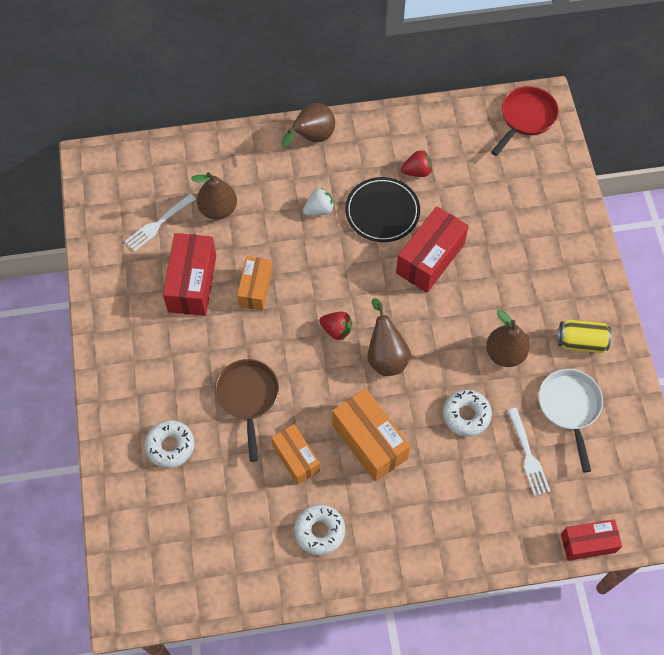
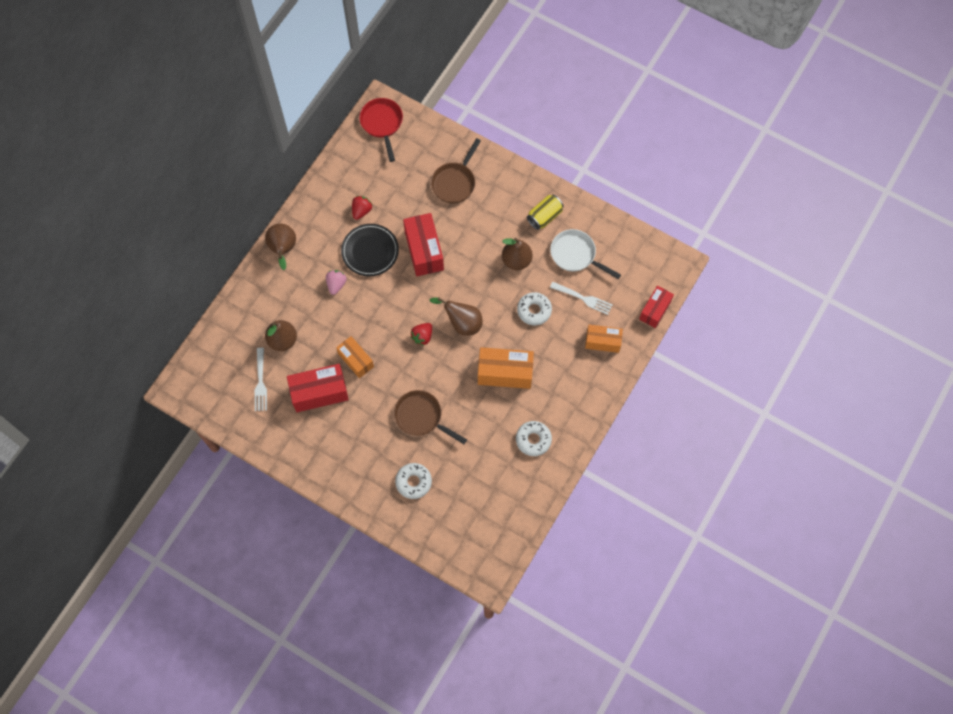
camera: 50 degrees left, 5 degrees up
(192, 283) = (319, 393): red box -> red box turned 60 degrees counterclockwise
(296, 458) = (481, 419): orange box -> orange box (602, 342)
(319, 210) = (336, 284): white strawberry -> pink strawberry
(336, 330) = (422, 336): red strawberry -> red strawberry turned 150 degrees clockwise
(531, 229) = (455, 182): none -> brown pan

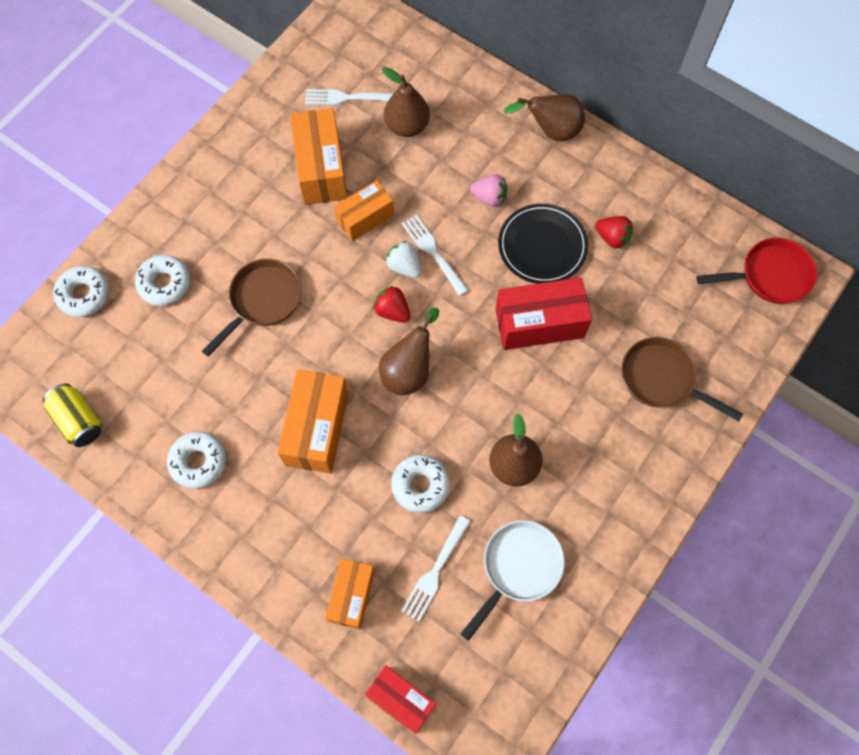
camera: 95 degrees right, 0 degrees up
(319, 393) = (321, 169): red box -> orange box
(379, 316) = (433, 252): none -> white fork
(390, 332) = (404, 266): none -> white strawberry
(425, 534) = (84, 294): none -> white donut
(544, 216) = (595, 521): yellow can -> yellow can (78, 420)

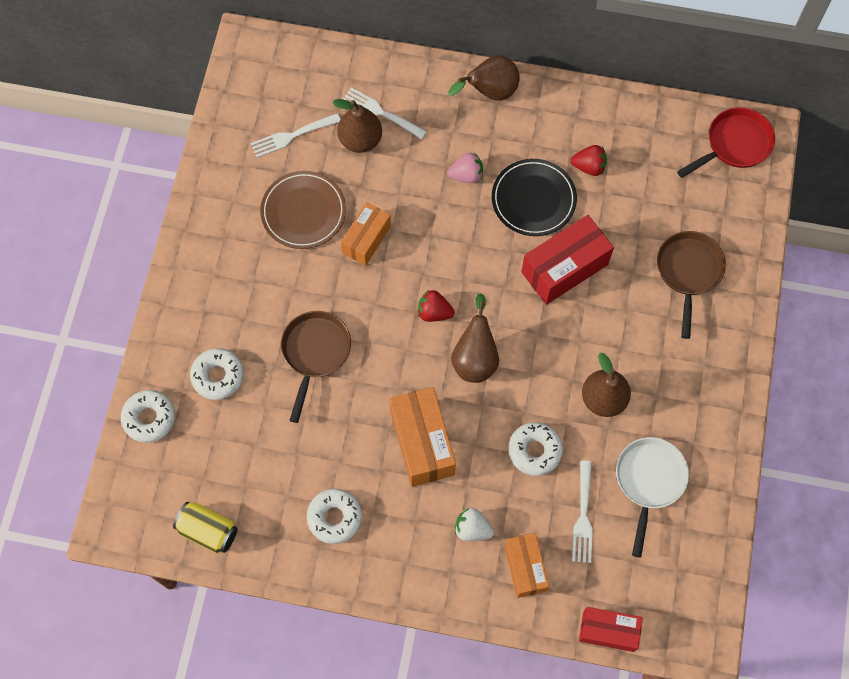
camera: 25 degrees left, 0 degrees up
(321, 169) = (303, 212): orange box -> brown plate
(404, 266) = (424, 268): white strawberry -> white strawberry (472, 529)
(433, 252) = (442, 245): white fork -> white fork (381, 112)
(661, 379) = (688, 272): brown pan -> brown pan turned 90 degrees clockwise

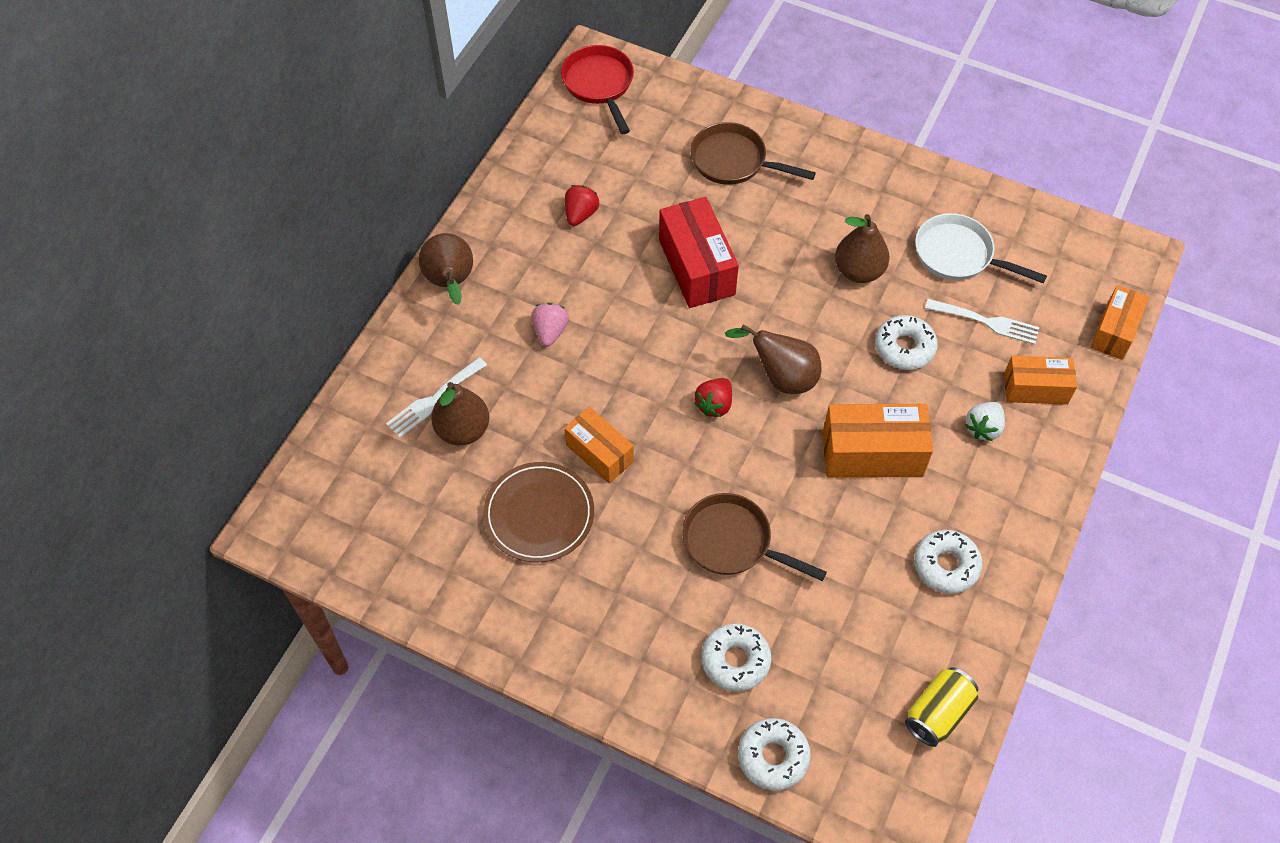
camera: 75 degrees left, 10 degrees down
(292, 136) = (428, 504): white fork -> none
(533, 199) = (603, 275): black plate -> none
(608, 631) = (1114, 331): red box -> orange box

